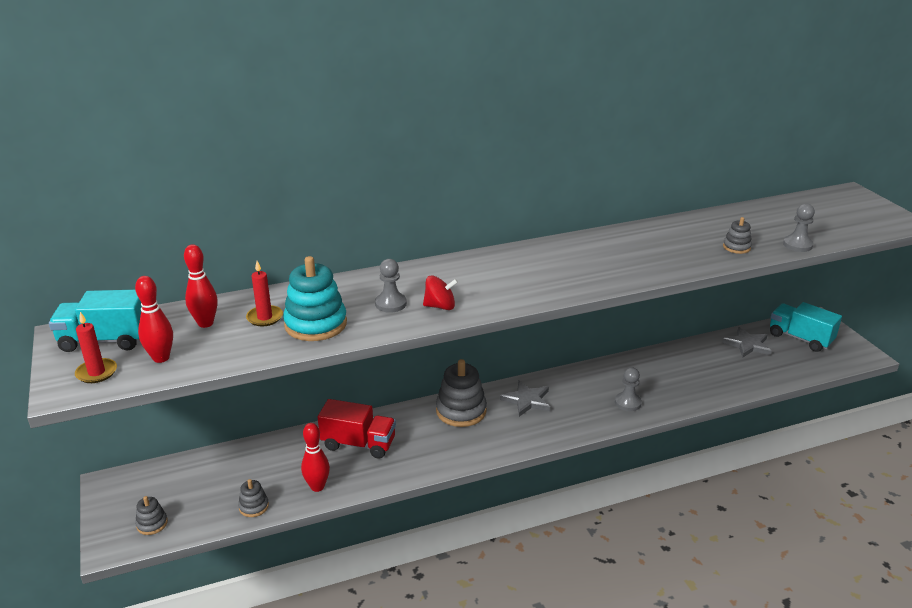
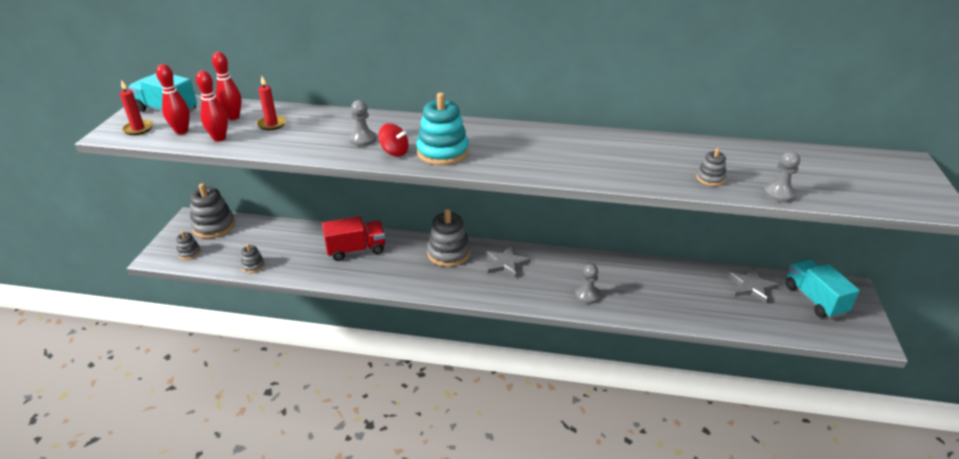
camera: 30 degrees right, 5 degrees up
(151, 481) = (214, 226): none -> grey stacking toy
(315, 324) = (296, 138): turquoise stacking toy -> turquoise stacking toy (442, 152)
(317, 487) = (302, 268): red bowling pin -> red bowling pin (219, 138)
(358, 444) = (356, 250): red truck -> red truck turned 60 degrees counterclockwise

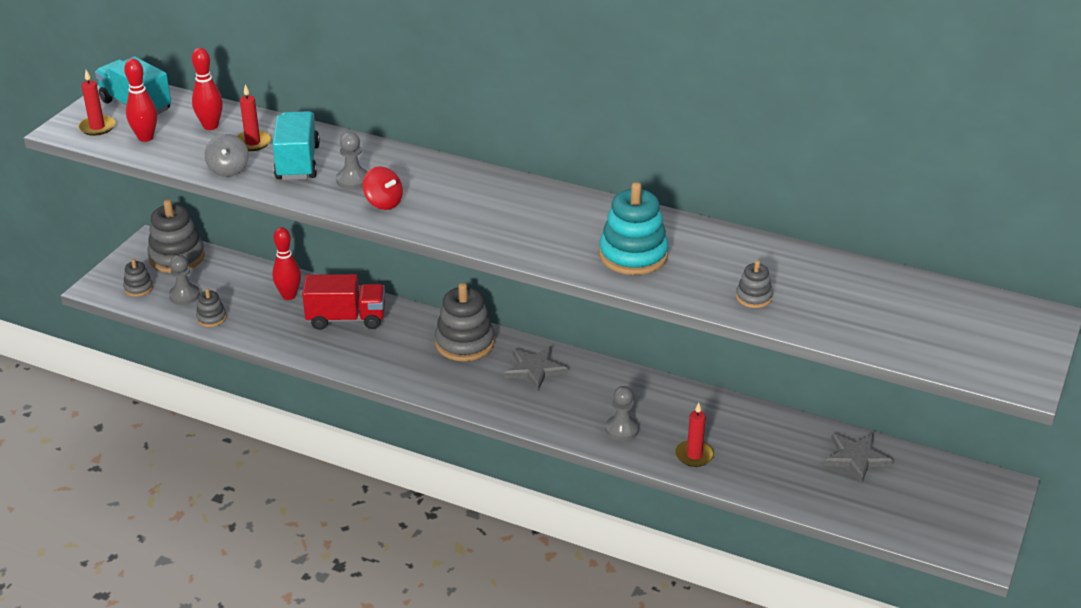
camera: 15 degrees right, 0 degrees up
(219, 138) = (186, 154): red bowling pin -> red bowling pin (289, 296)
(259, 145) = (228, 170): none -> grey spinning top
(442, 152) = (441, 211): turquoise stacking toy -> turquoise stacking toy (633, 255)
(646, 305) = (694, 455): none -> red candle
(779, 194) = (825, 331): grey pawn -> grey pawn (184, 295)
(814, 299) = (934, 490): turquoise truck -> turquoise truck (297, 163)

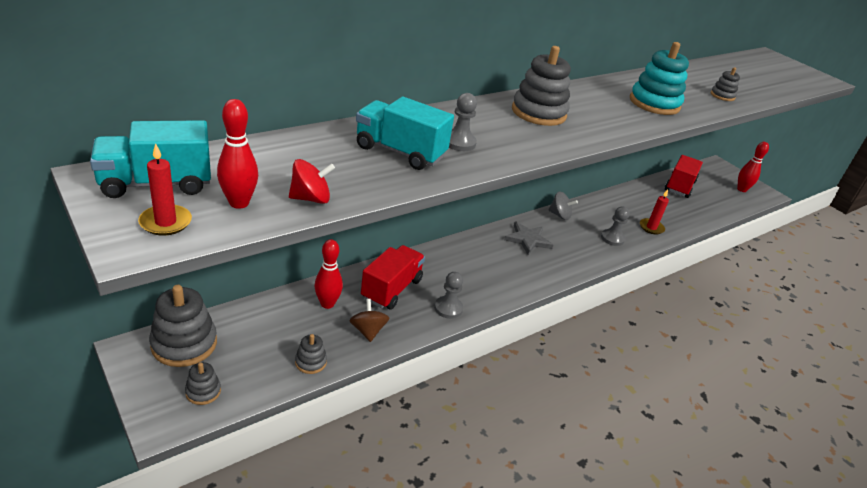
camera: 65 degrees left, 0 degrees up
(184, 295) = (254, 365): grey pawn -> grey pawn (448, 308)
(210, 126) = (270, 163): red bowling pin -> red bowling pin (741, 189)
(228, 170) = (371, 185): grey spinning top -> grey spinning top (559, 215)
(253, 143) = (335, 157): red candle -> none
(276, 329) = (368, 331): none -> brown spinning top
(383, 203) = (509, 145): red spinning top -> red spinning top (310, 198)
(464, 343) = (474, 252): grey stacking toy -> grey stacking toy (538, 113)
(856, 458) = (679, 186): grey star -> red truck

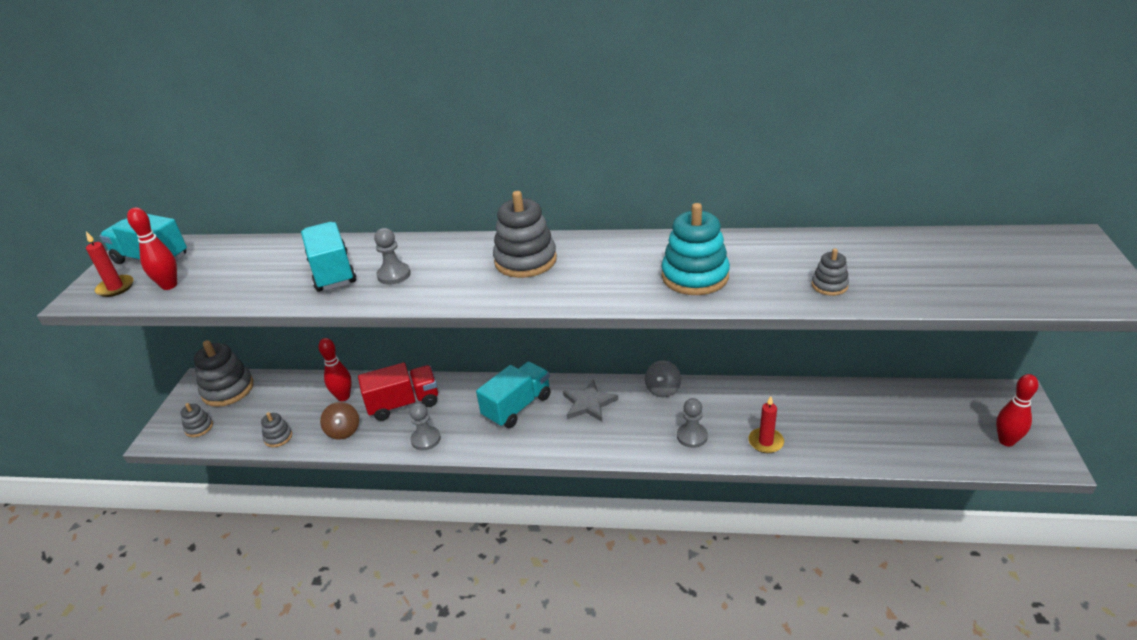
camera: 50 degrees right, 0 degrees up
(310, 198) = (212, 294): red spinning top -> none
(368, 331) = (343, 431): brown spinning top -> brown spinning top turned 135 degrees clockwise
(483, 259) = (517, 407): none -> turquoise truck
(559, 215) = (663, 389): grey spinning top -> grey spinning top turned 45 degrees clockwise
(679, 186) = (893, 405): red truck -> none

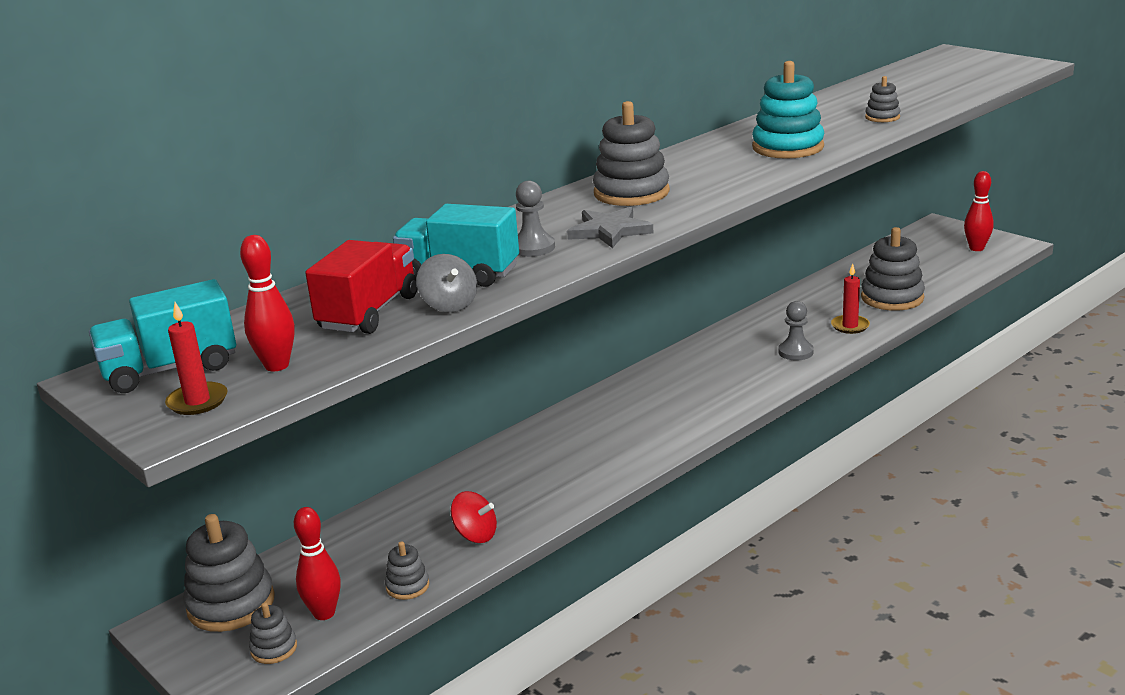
camera: 50 degrees left, 10 degrees down
(343, 397) = (411, 518): red bowling pin -> red bowling pin (324, 613)
(343, 431) = (475, 535): brown spinning top -> red spinning top
(403, 404) = (495, 481): red truck -> red truck (369, 313)
(426, 439) = (580, 486): grey pawn -> none
(517, 407) = (616, 418): turquoise truck -> none
(589, 403) = (674, 381): grey star -> grey star (609, 231)
(663, 389) = (714, 341): grey spinning top -> grey spinning top (449, 305)
(842, 439) = (892, 298): none -> grey stacking toy

